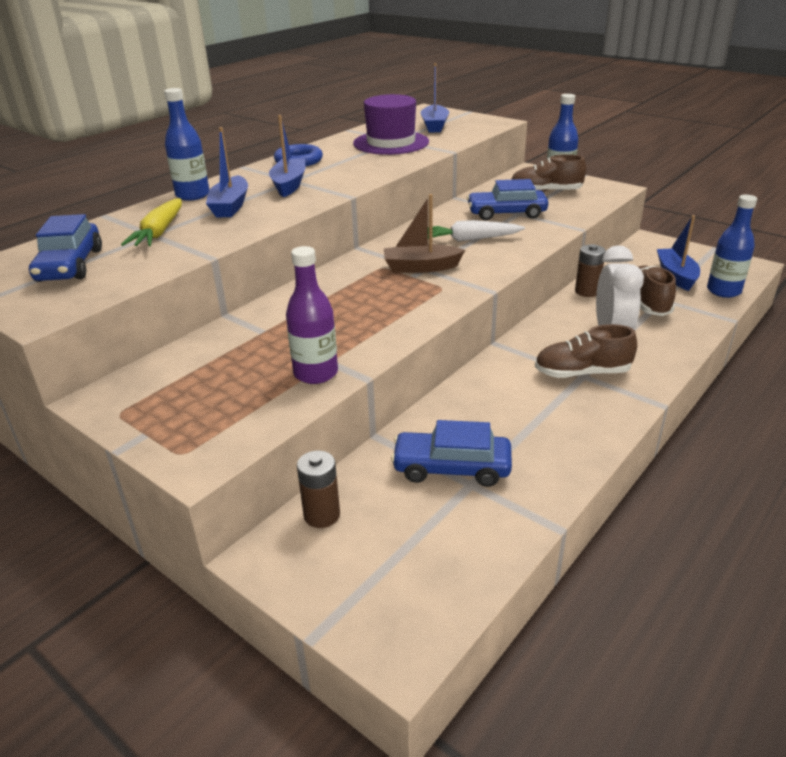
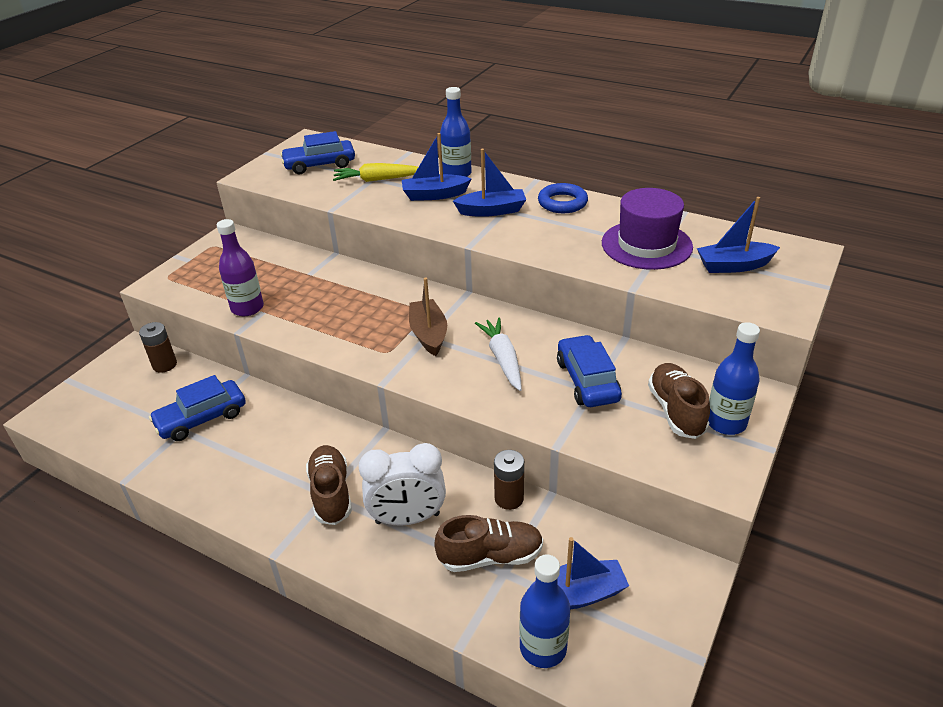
camera: 80 degrees right, 5 degrees up
(451, 468) = (202, 418): blue car -> blue car turned 120 degrees counterclockwise

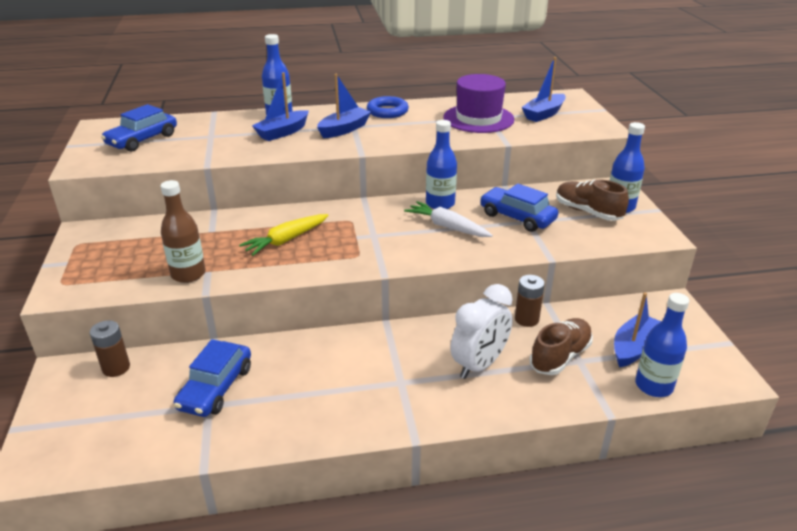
camera: 40 degrees left, 5 degrees down
(247, 308) = (188, 274): purple bottle -> brown bottle
(331, 493) = (403, 380): brown shoe -> none
(378, 180) = (216, 136): yellow carrot -> yellow carrot (286, 240)
(428, 334) = (373, 233): brown boat -> none
(529, 330) = (440, 204): none -> blue bottle

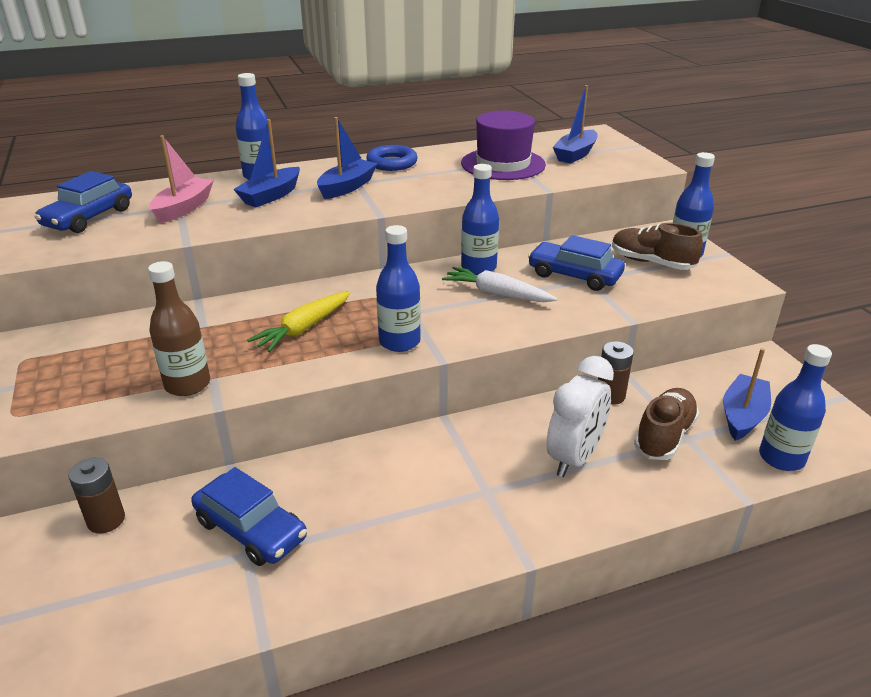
camera: 10 degrees left, 0 degrees up
(213, 137) = (184, 208): none -> pink boat
(216, 388) = (251, 529): blue car -> blue car turned 60 degrees counterclockwise
(356, 258) = (399, 342): none -> blue bottle

